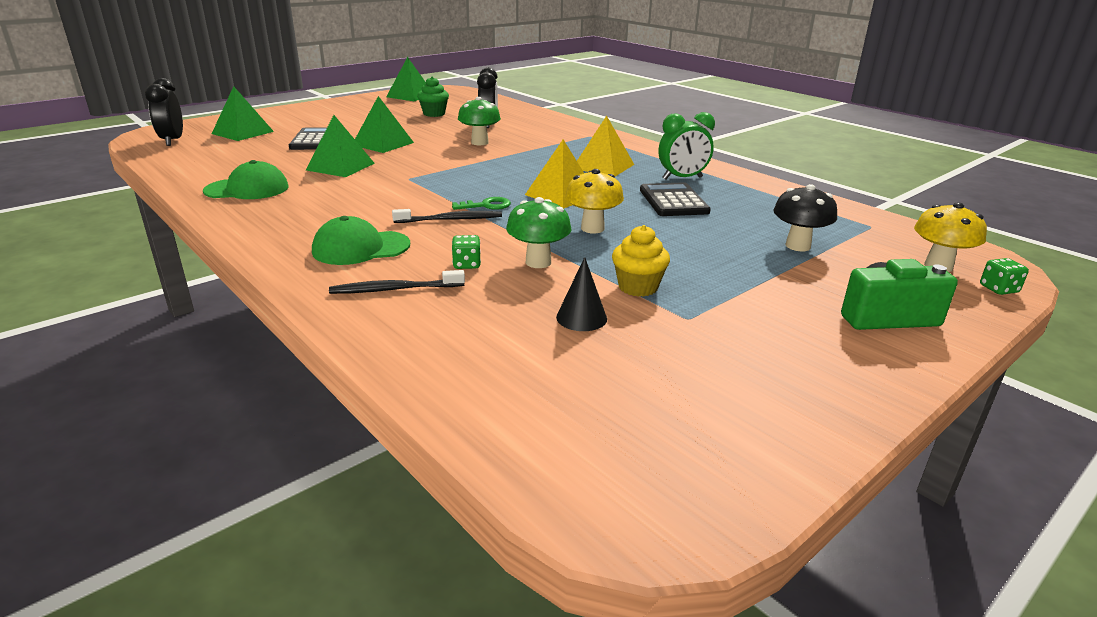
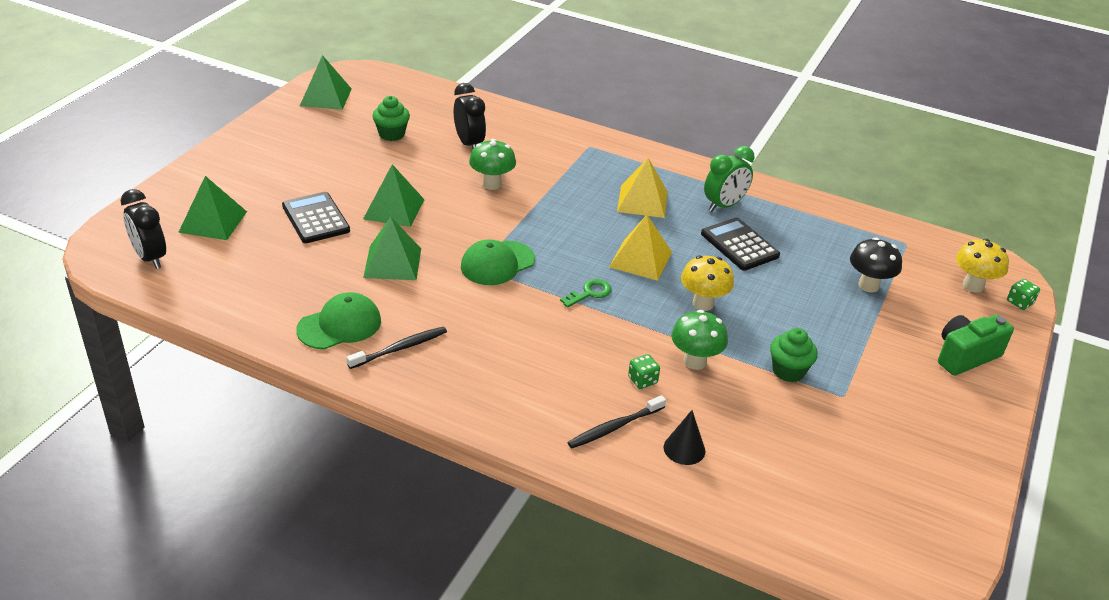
camera: 25 degrees left, 10 degrees up
(361, 248) = (538, 384): green cap -> green cap (497, 263)
(451, 219) = (577, 322): black toothbrush -> black toothbrush (400, 348)
(581, 318) = (774, 418): black cone -> black cone (684, 449)
(638, 287) = (788, 371): yellow cupcake -> green cupcake

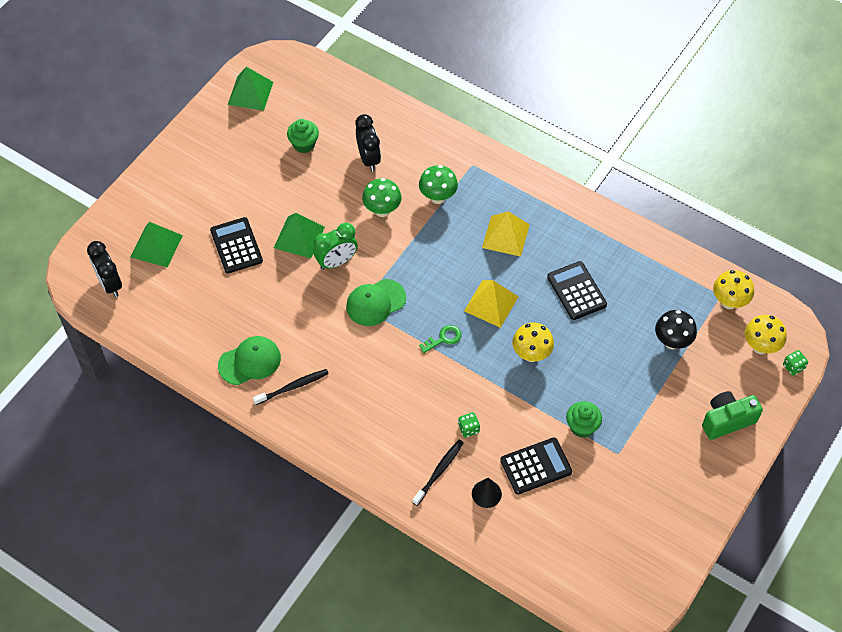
camera: 10 degrees right, 20 degrees up
(392, 262) = (293, 298): green pyramid -> none
(614, 427) = (439, 471): black toothbrush -> black toothbrush turned 150 degrees clockwise
(695, 361) = (512, 413): green mushroom -> green mushroom (438, 197)
(724, 205) = (574, 244): green clock -> green clock (336, 262)
(742, 415) = (536, 466): none -> black calculator
(919, 248) = (729, 302): none -> yellow mushroom

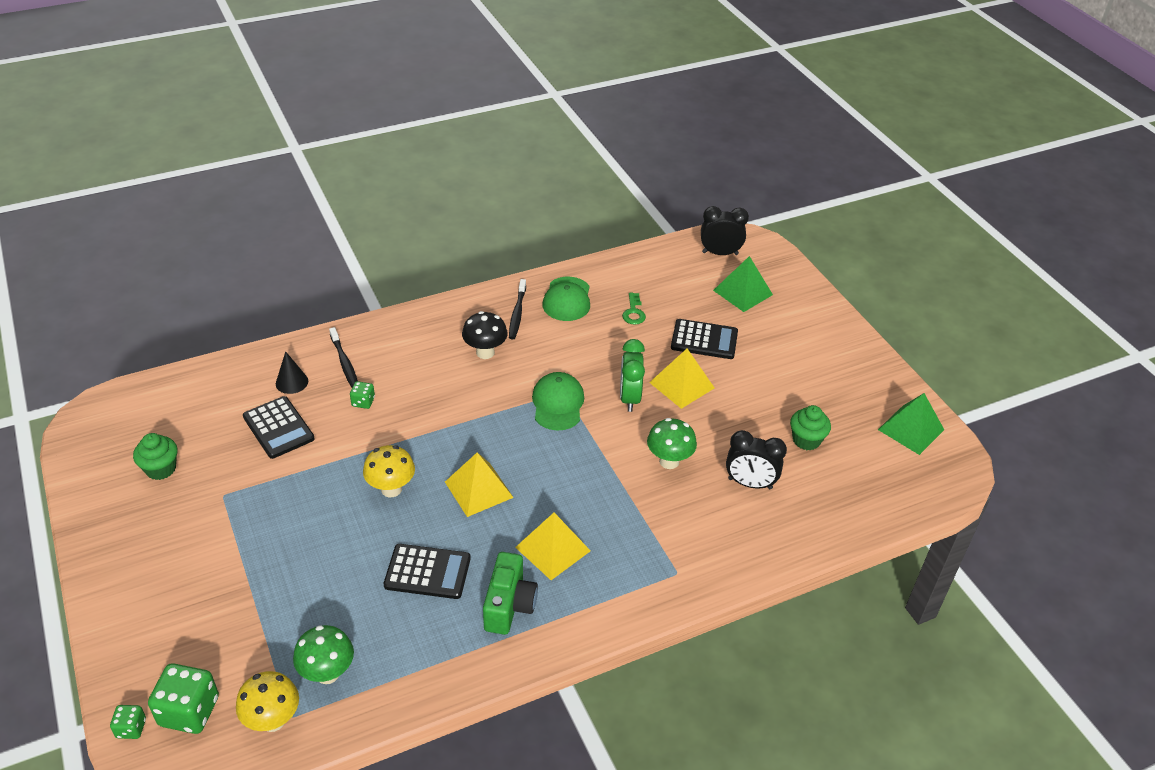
camera: 120 degrees right, 15 degrees down
(299, 237) = (681, 385): green pyramid -> yellow pyramid
(438, 197) = (652, 516): green mushroom -> green mushroom (327, 673)
(443, 338) = (473, 432): green key -> green key (633, 312)
(536, 466) = (278, 428): black calculator -> black calculator turned 45 degrees counterclockwise
(582, 426) = (278, 483): green cupcake -> green cupcake (161, 469)
(672, 342) = (284, 622): black mushroom -> black mushroom (485, 352)
(727, 420) = (150, 611): green camera -> green camera (509, 605)
(760, 346) = (189, 711): yellow mushroom -> green dice

